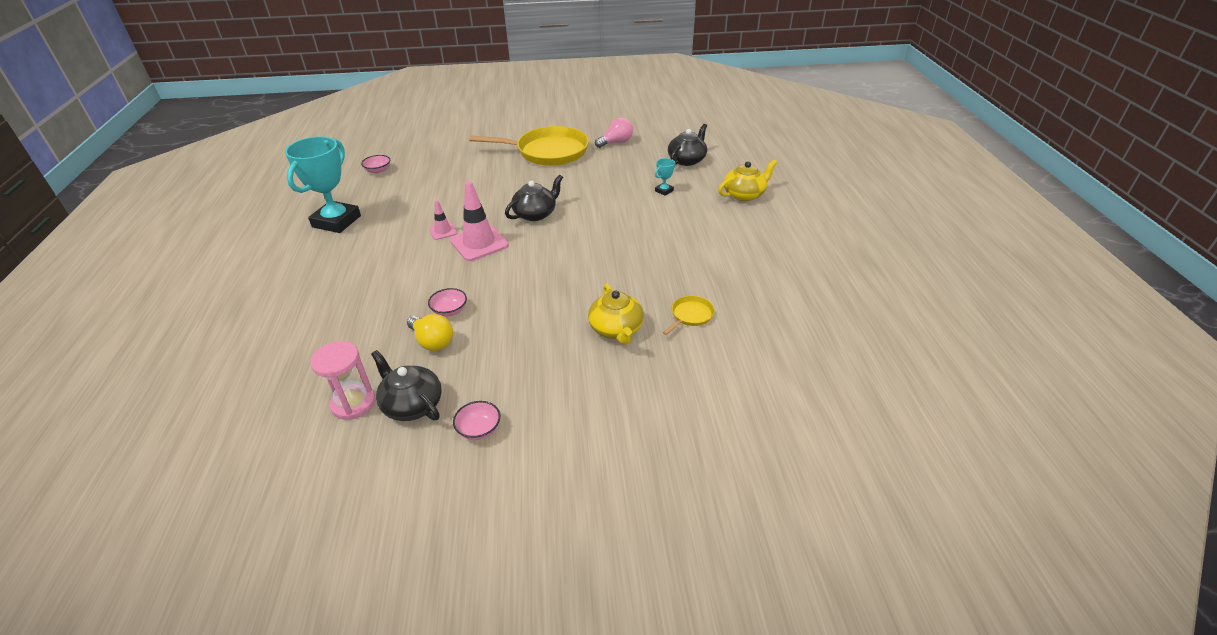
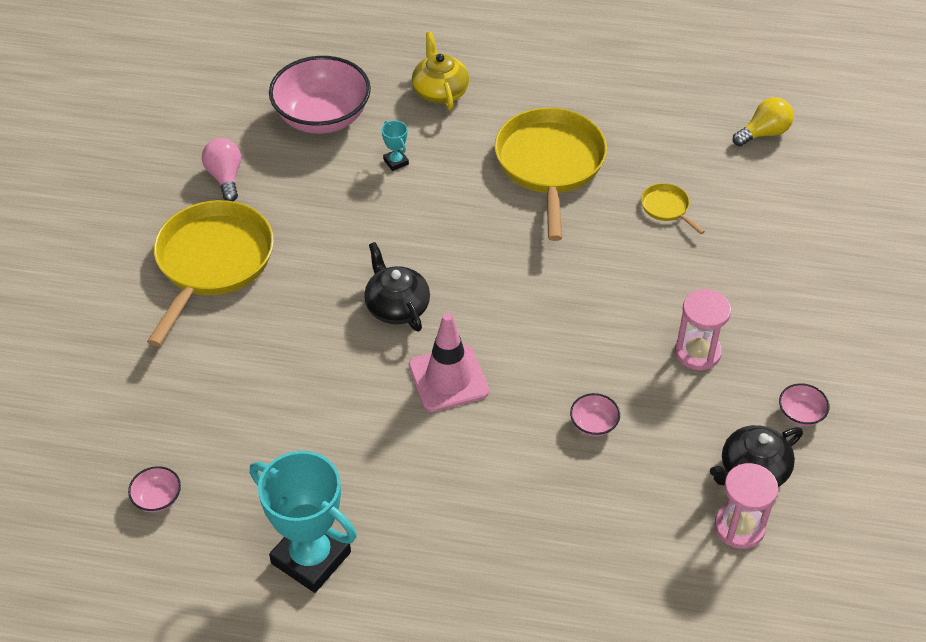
camera: 75 degrees left, 10 degrees up
(432, 342) = (649, 446): yellow light bulb -> yellow light bulb (764, 133)
(443, 231) = (399, 418): pink traffic cone -> none
(534, 355) = (697, 352): none -> pink hourglass
(616, 329) = (672, 274): yellow teapot -> none
(687, 160) = (322, 117): black teapot -> pink bowl
(702, 251) = (550, 165): none -> yellow pan

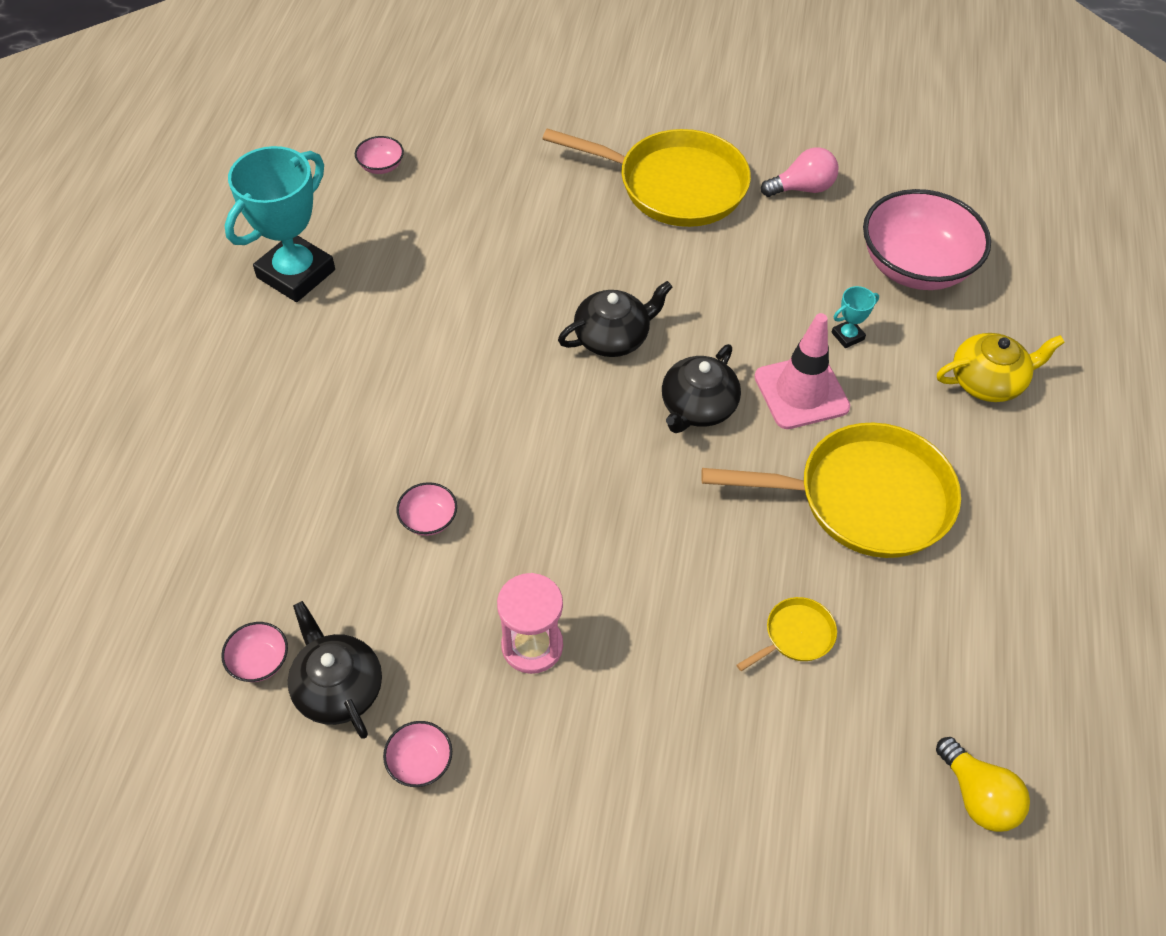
camera: 90 degrees right, 5 degrees up
(448, 379) = (506, 382): pink traffic cone -> pink traffic cone (801, 392)
(470, 253) = (697, 407): none -> black teapot
(739, 527) = (259, 661): pink hourglass -> pink bowl

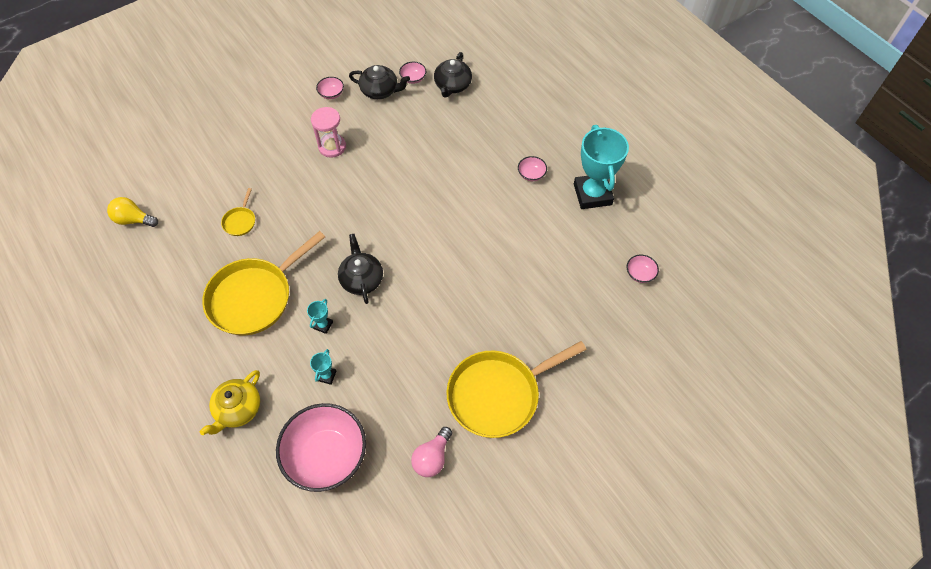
camera: 135 degrees right, 5 degrees up
(429, 519) = (415, 154): pink bowl -> pink bowl (531, 174)
(613, 337) = (431, 280): black teapot -> black teapot (452, 85)
(801, 392) = (323, 325): pink traffic cone -> turquoise trophy

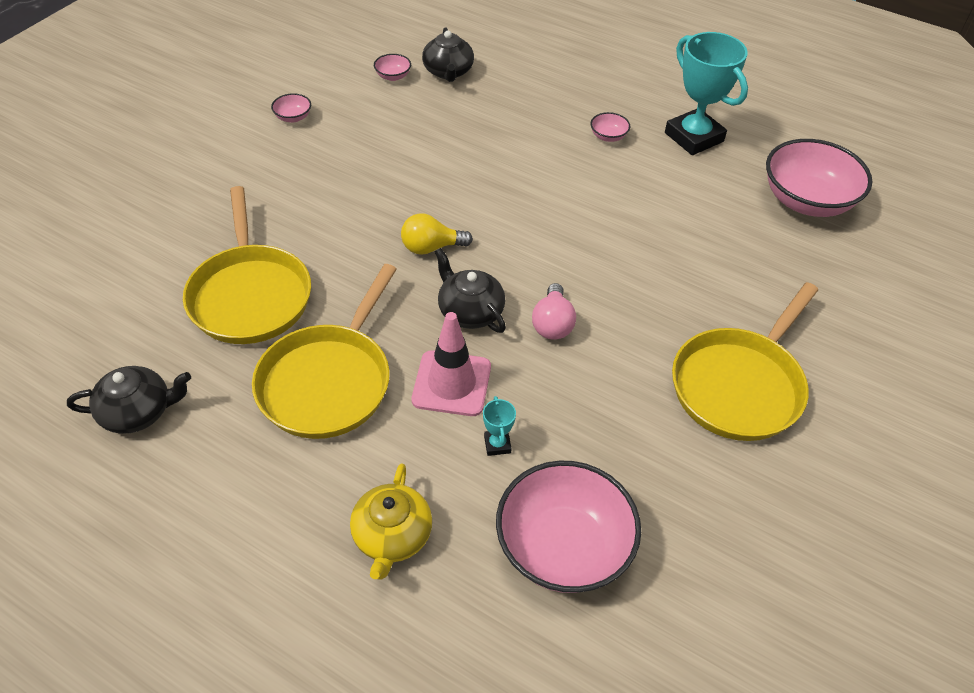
camera: 25 degrees left, 10 degrees down
(133, 220) = (77, 342): yellow light bulb -> yellow light bulb (431, 247)
(240, 221) = (250, 295): yellow pan -> yellow pan, size x2.38
(323, 325) = (451, 383): turquoise trophy -> pink traffic cone
(332, 147) = (331, 174): pink hourglass -> none
(380, 91) = (358, 99): black teapot -> black teapot (138, 412)
(432, 458) = (710, 493): pink light bulb -> pink light bulb (552, 324)
(640, 274) = (807, 201): pink bowl -> pink bowl, size x2.40

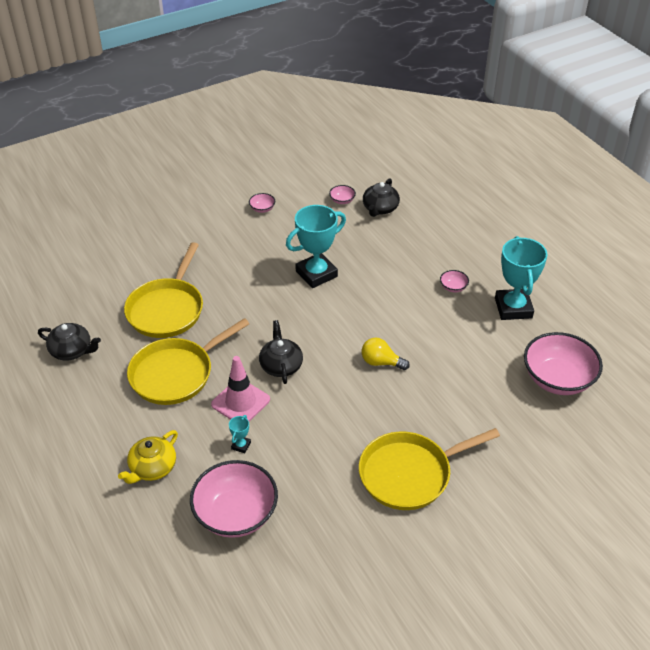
camera: 30 degrees right, 5 degrees down
(427, 176) = (316, 274): none -> turquoise trophy
(431, 247) = (286, 319): yellow light bulb -> yellow light bulb (381, 362)
(552, 324) = (324, 392): pink light bulb -> none

